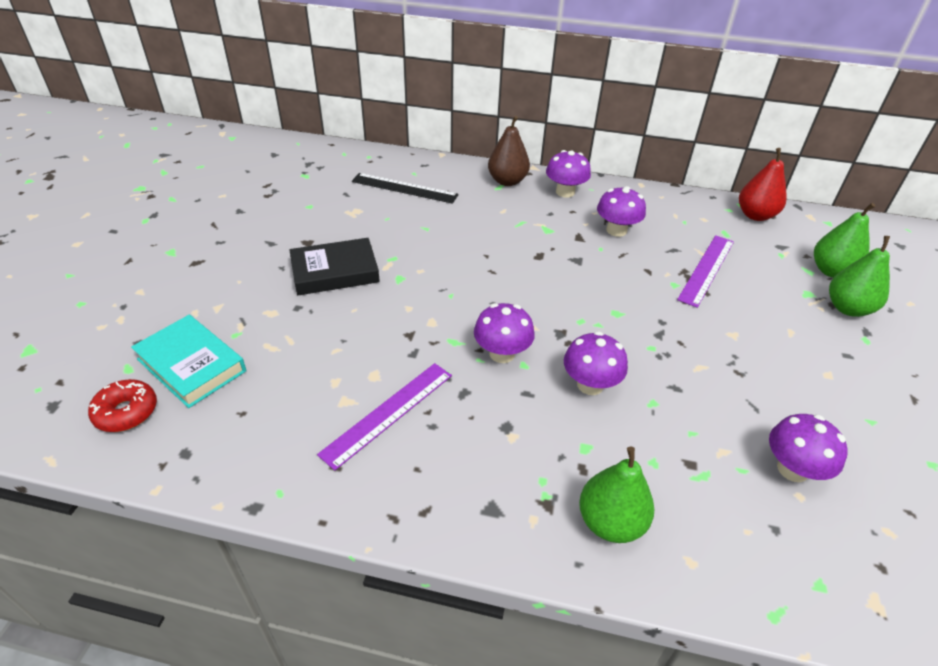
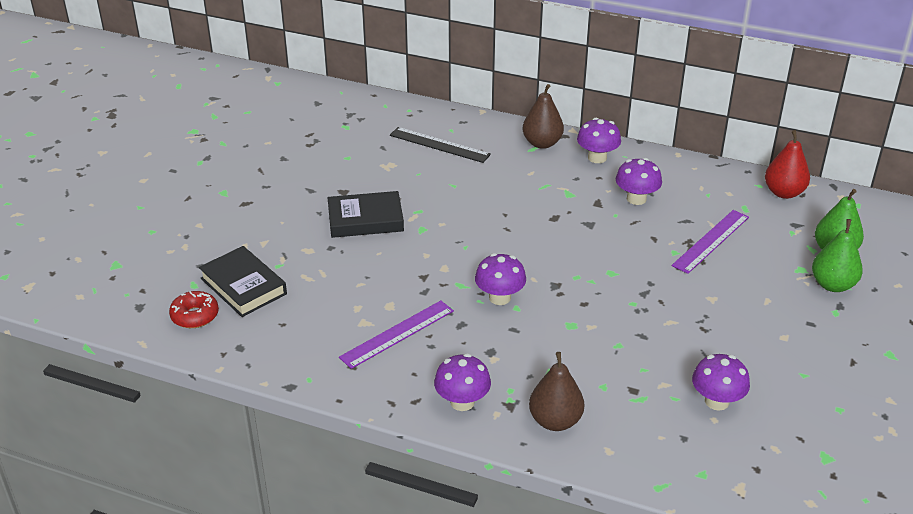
camera: 10 degrees right, 5 degrees down
(191, 365) = (243, 286): turquoise book -> black book
(590, 385) = (569, 327): purple mushroom -> purple mushroom (462, 402)
(610, 522) = (555, 421): green pear -> brown pear

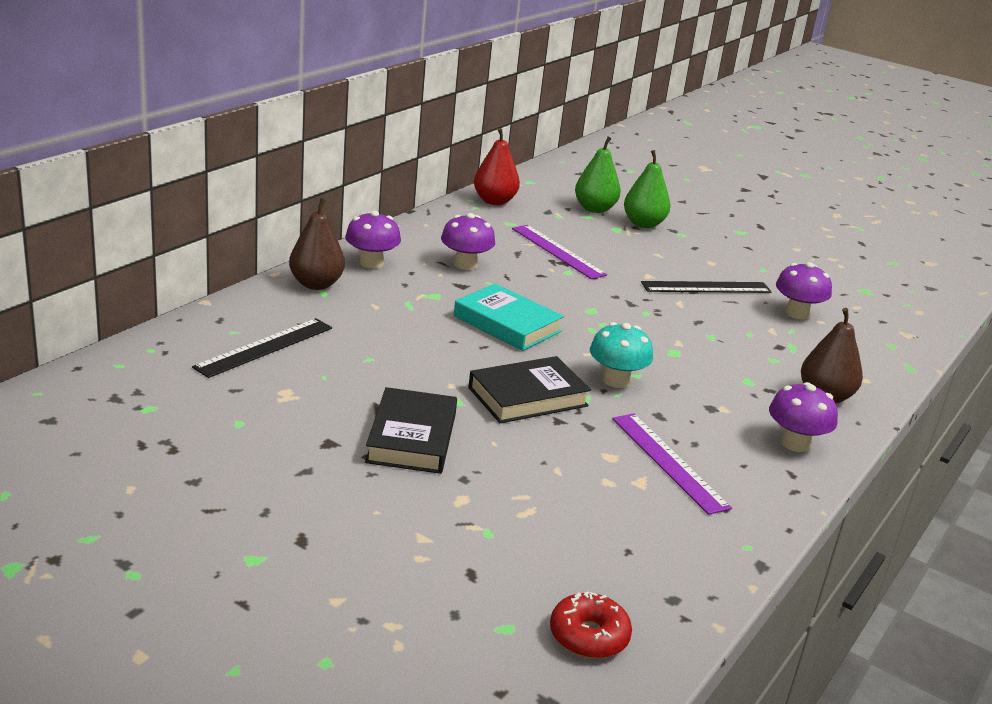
camera: 80 degrees left, 10 degrees down
(243, 286) = (528, 574): black book -> black book (528, 397)
(499, 297) = (616, 380): purple mushroom -> turquoise mushroom
(550, 234) = (507, 324): none -> turquoise book
(720, 336) = (706, 287): none -> black ruler

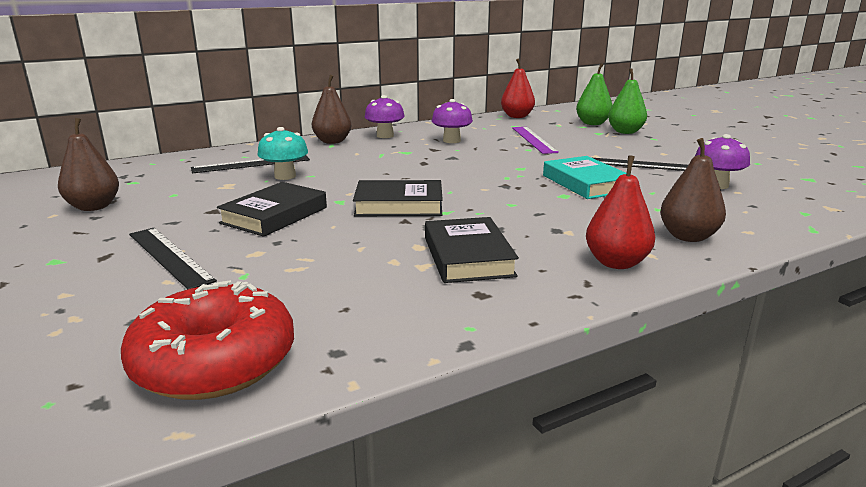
camera: 30 degrees right, 5 degrees down
(166, 464) = (94, 207): none -> brown pear
(376, 524) = (169, 256): none -> black ruler
(507, 324) = (440, 169): turquoise book -> turquoise book (586, 183)
(588, 636) = (214, 362): red donut -> red donut, size x1.88
(616, 380) = (488, 205): turquoise mushroom -> turquoise mushroom (285, 176)
(668, 462) = (468, 257): purple ruler -> black book
(795, 443) = (616, 263): purple mushroom -> red pear

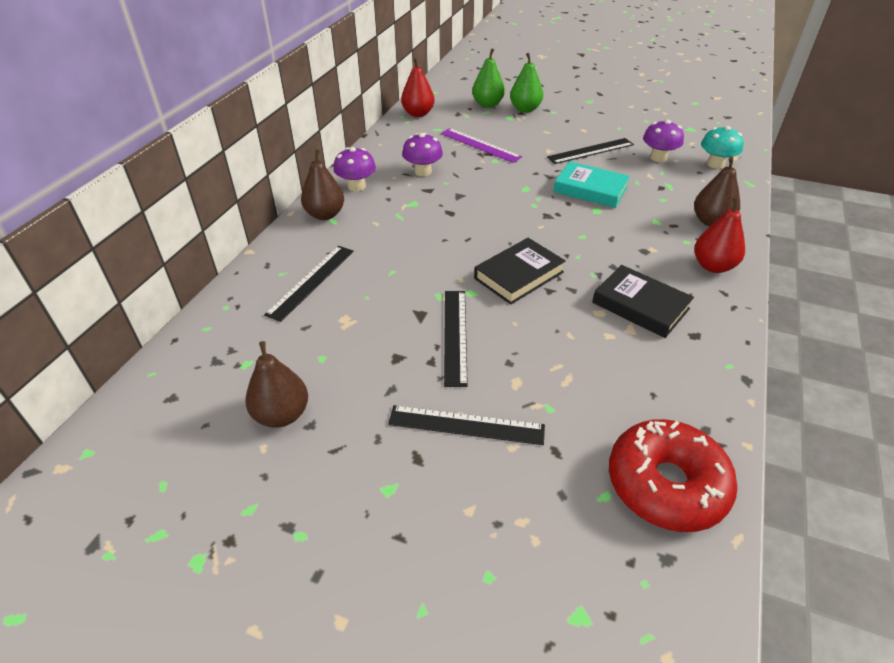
camera: 40 degrees left, 20 degrees up
(274, 215) = (455, 335): black book -> black ruler
(285, 176) = (373, 283): turquoise mushroom -> turquoise mushroom (715, 164)

